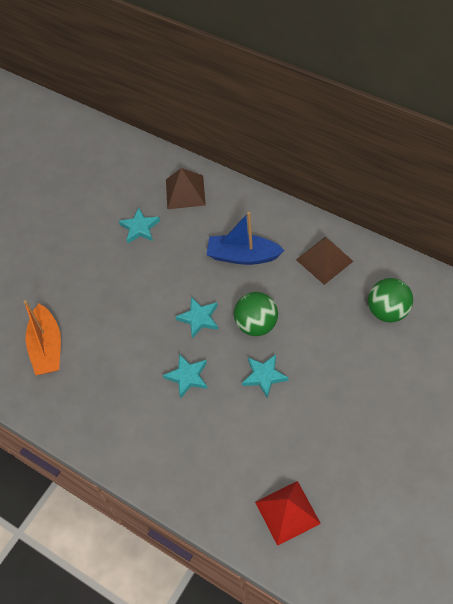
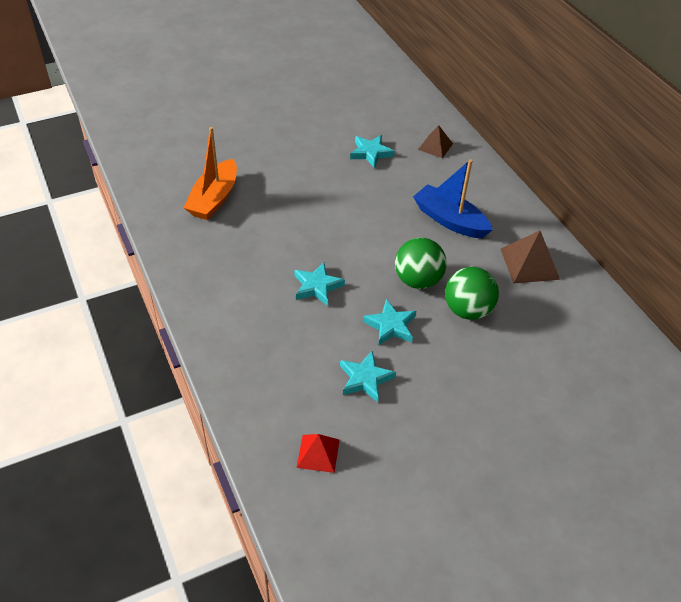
camera: 25 degrees right, 10 degrees down
(185, 192) = (435, 146): brown pyramid -> brown pyramid, size x0.64
(199, 318) = (366, 247): turquoise star -> turquoise star (365, 379)
(287, 512) = (318, 453): red pyramid -> red pyramid, size x0.64
(387, 311) = (564, 340): green ball -> green ball (467, 310)

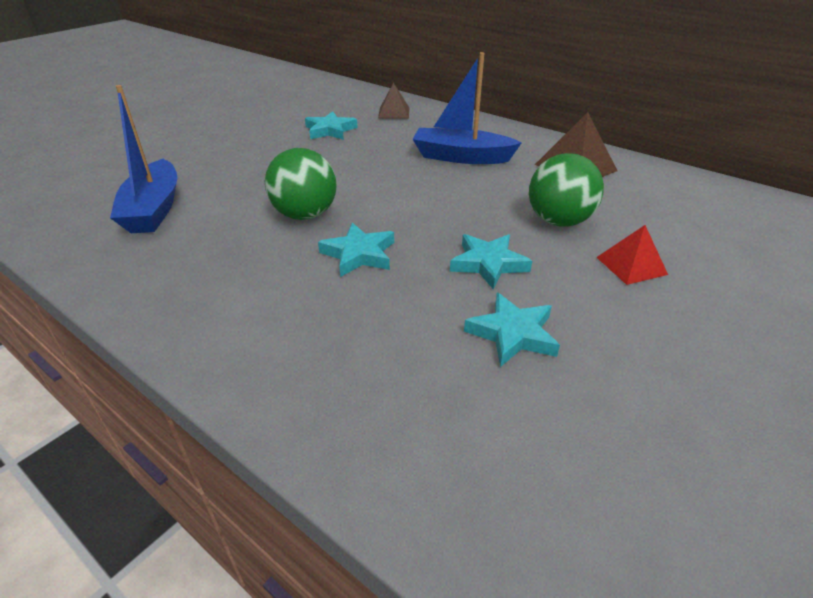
camera: 25 degrees left, 10 degrees down
(214, 199) = (154, 209): orange boat -> blue boat
(318, 453) = (539, 472): red pyramid -> red pyramid (631, 265)
(418, 280) = (477, 212): green ball -> green ball (305, 215)

